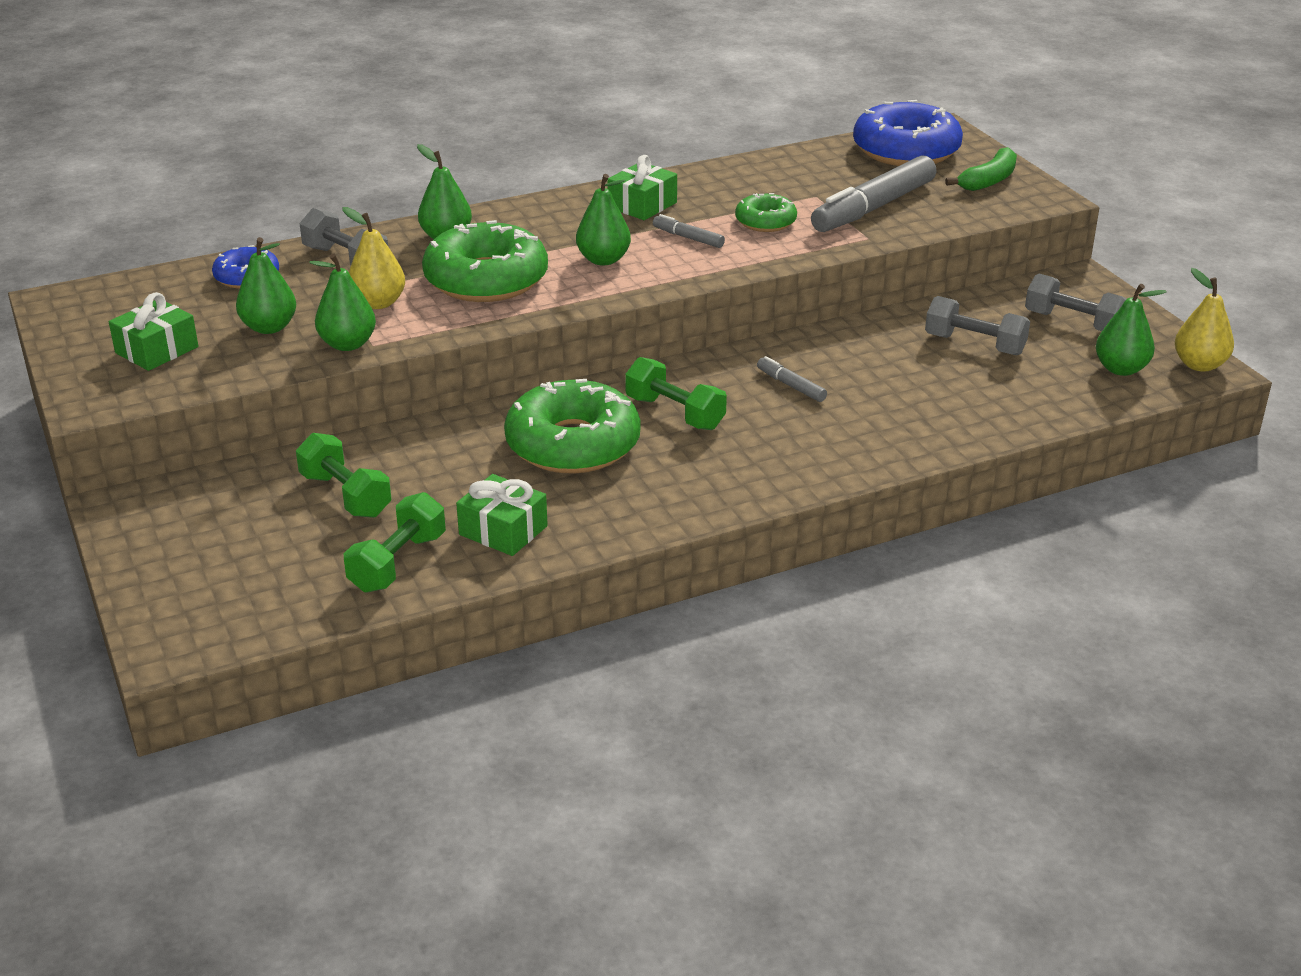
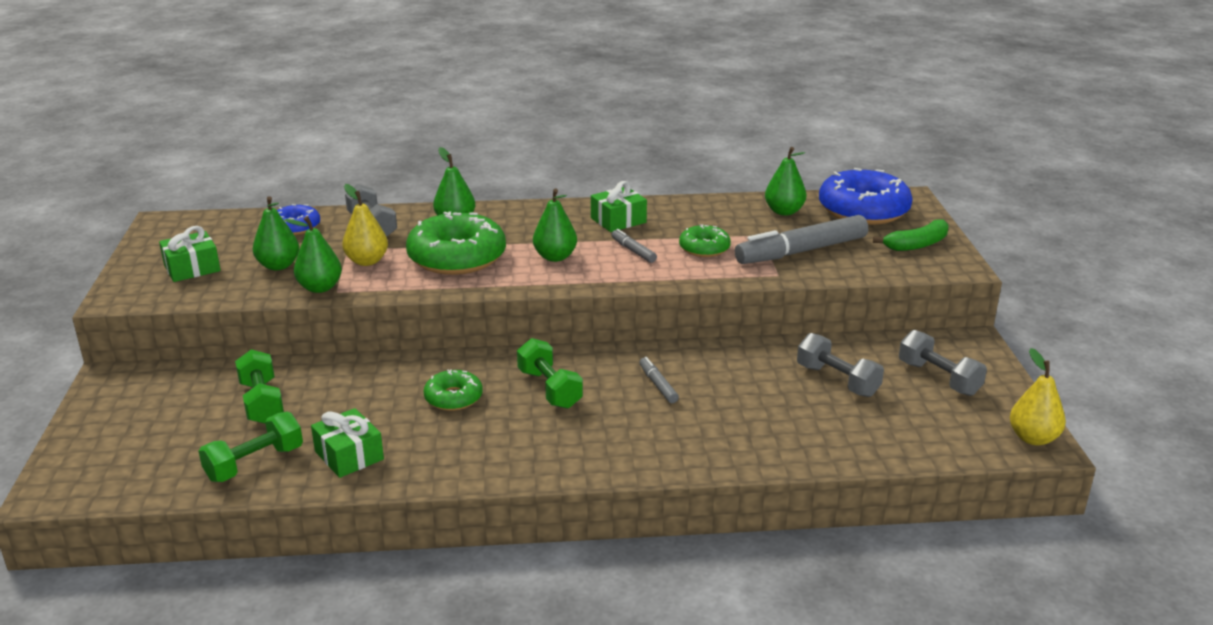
camera: 20 degrees right, 5 degrees down
(573, 444) = (453, 398): green donut -> green donut, size x0.53
(1121, 369) = (955, 427): green pear -> green pear (784, 211)

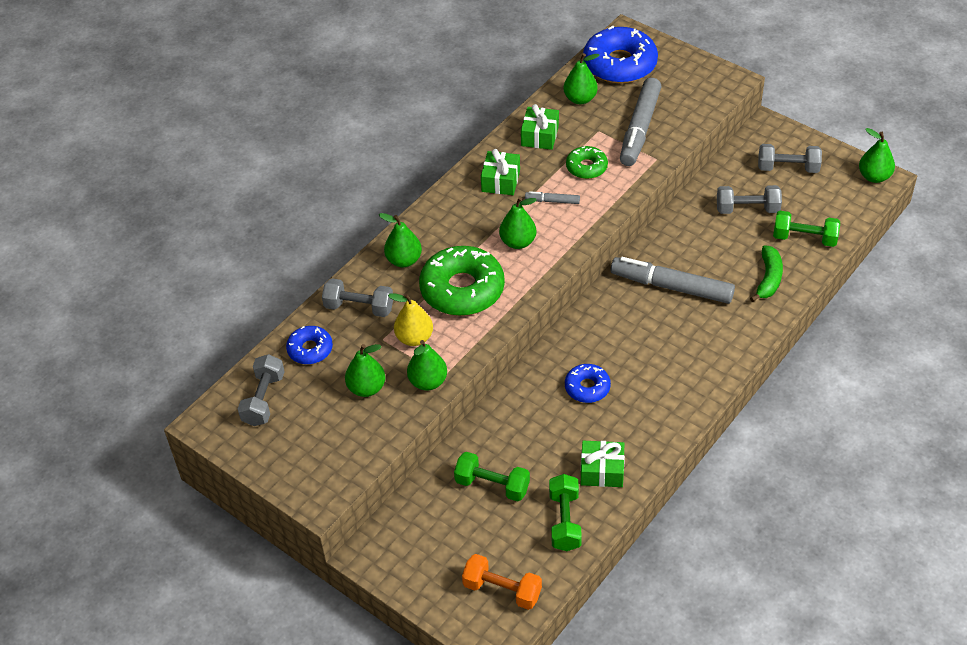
camera: 45 degrees left, 20 degrees up
(124, 467) = (502, 590): none -> orange dumbbell
(192, 268) = (315, 438): green gift -> green gift (540, 136)
(214, 232) = (263, 399): none -> grey dumbbell
(453, 398) = (587, 387): green donut -> blue donut
(549, 389) = (624, 337): green dumbbell -> green dumbbell (804, 238)
(658, 385) = (671, 286): grey marker -> grey marker, size x2.23
(917, 244) = (687, 76): green banana -> green banana (768, 279)
(1033, 438) = (874, 177): yellow pear -> green pear

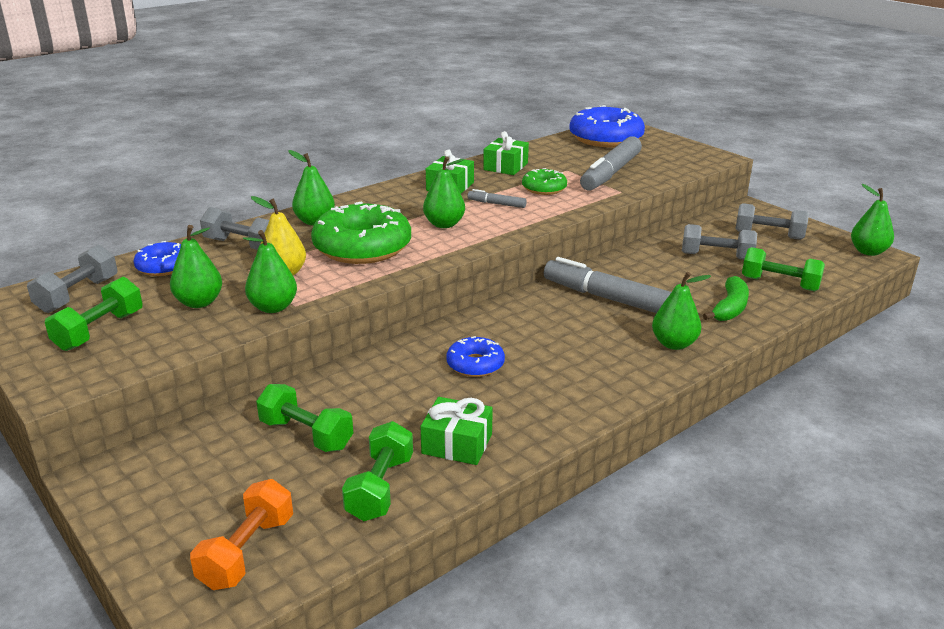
camera: 10 degrees right, 20 degrees down
(310, 436) = (99, 331): none -> green dumbbell
(502, 590) = (247, 552): orange dumbbell -> orange dumbbell turned 75 degrees clockwise
(580, 99) = (557, 152): green pear -> green pear (674, 344)

